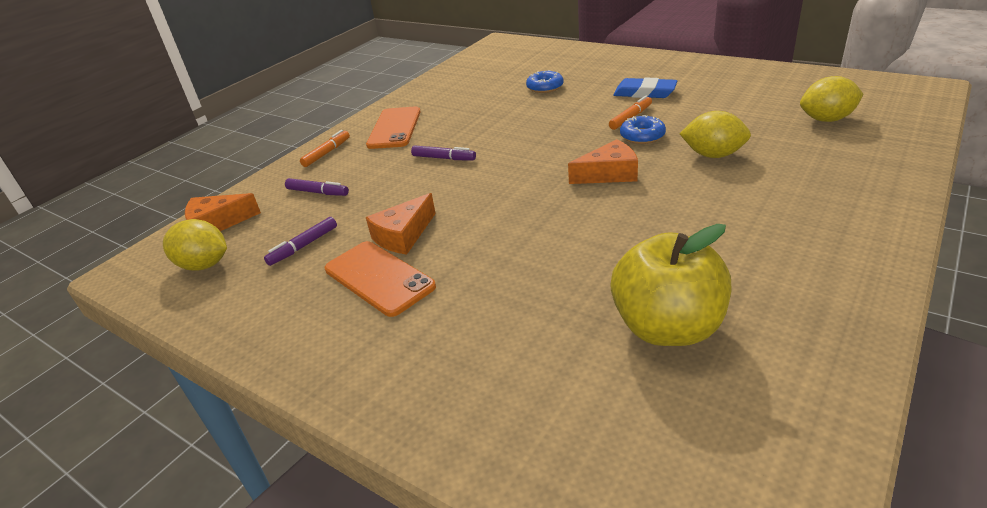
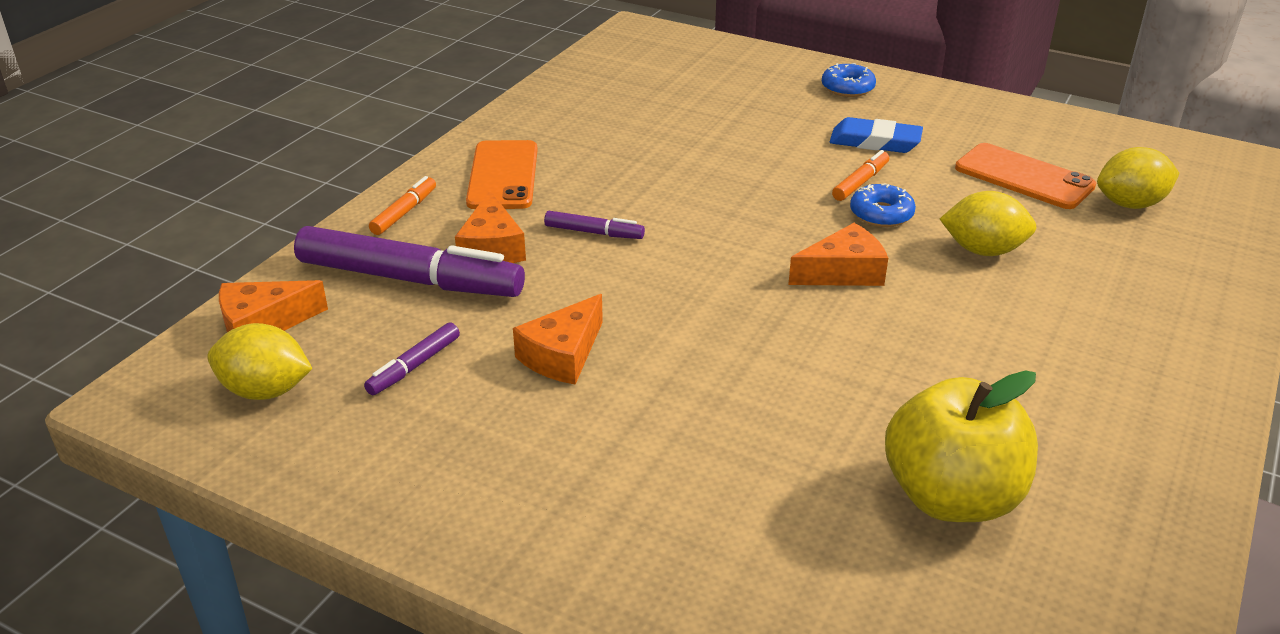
camera: 10 degrees left, 0 degrees up
(318, 192) = (410, 279): purple marker -> purple marker, size x2.21
(375, 171) = (492, 247): none -> orange cheese
(379, 278) = (543, 419): orange phone -> orange phone (1024, 177)
(545, 87) = (724, 120): blue donut -> blue donut (847, 88)

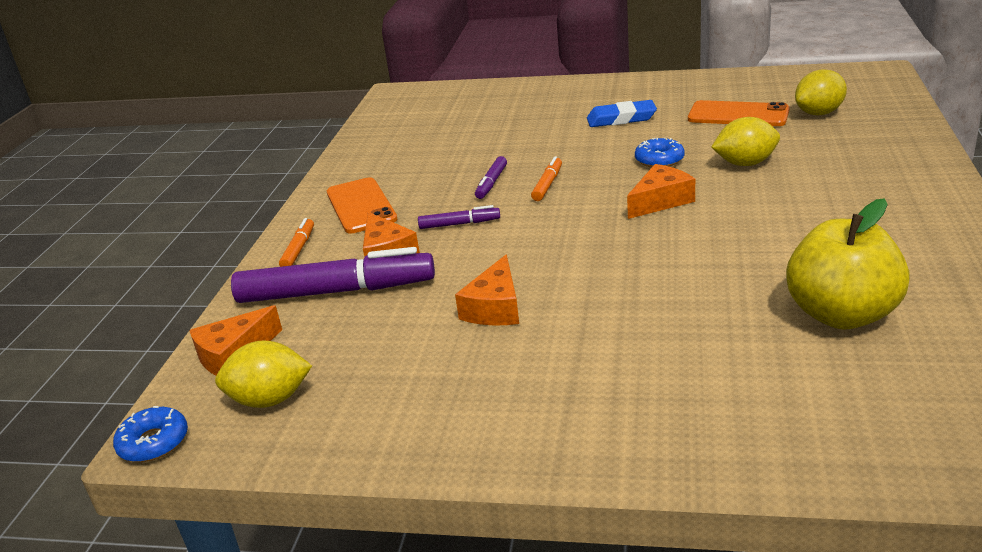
camera: 15 degrees left, 5 degrees down
(414, 366) = (382, 348): purple marker -> purple marker (491, 183)
(847, 88) = (577, 92): blue donut -> blue donut (154, 442)
(860, 182) = (630, 145): orange marker -> orange marker (547, 184)

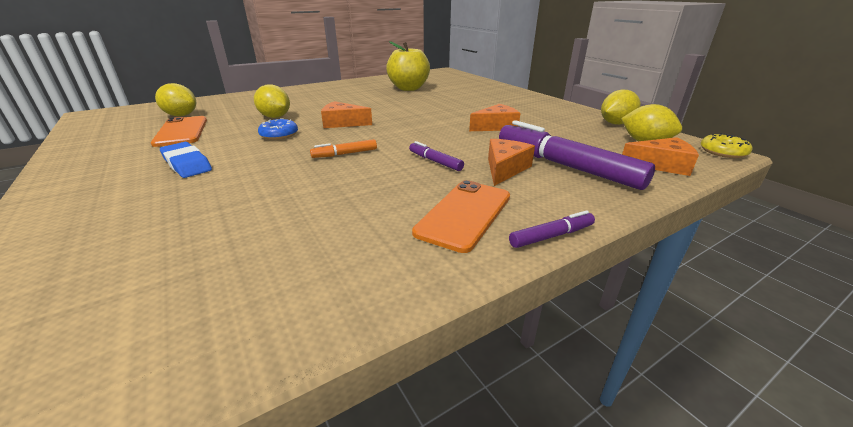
camera: 135 degrees left, 0 degrees up
(154, 442) = (723, 152): blue donut -> yellow donut
(299, 249) = (563, 206): orange marker -> none
(342, 436) = (615, 123): none -> yellow lemon
(491, 183) = (359, 173): purple marker -> purple marker (551, 236)

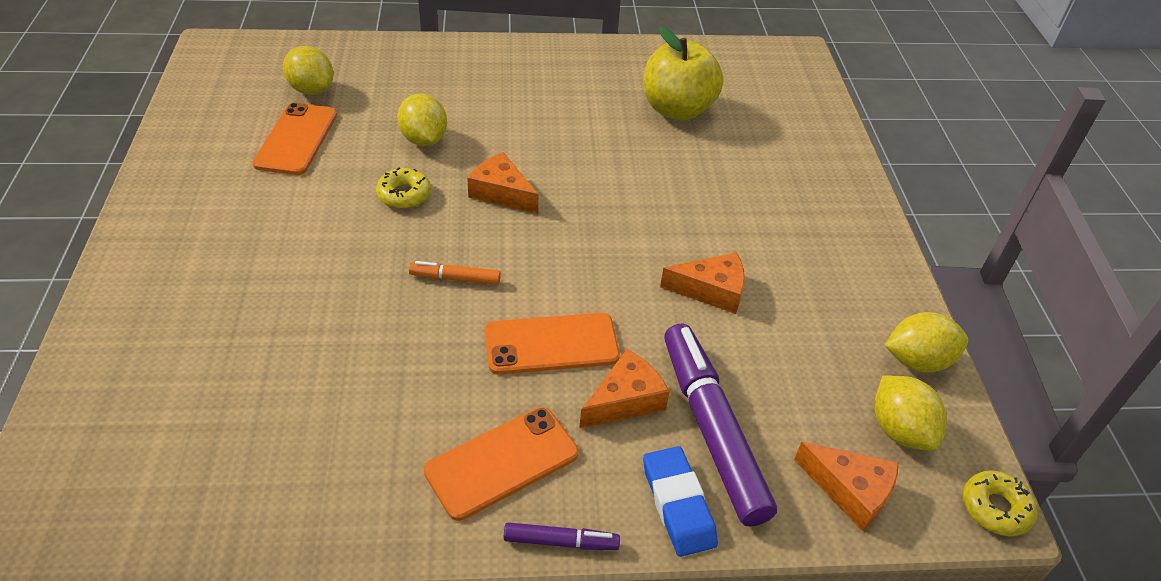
camera: 25 degrees right, 15 degrees up
(187, 164) = (274, 227): blue eraser -> blue eraser (678, 504)
(279, 135) = (404, 195): blue donut -> yellow donut
(435, 161) = (551, 344): purple marker -> orange phone

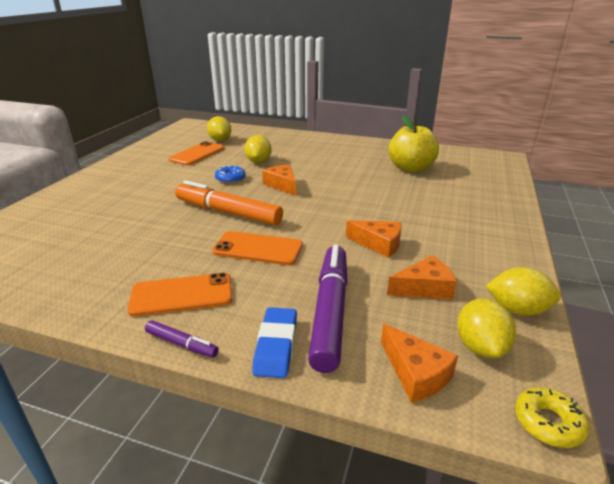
camera: 25 degrees right, 15 degrees down
(404, 195) = (230, 179): yellow donut -> blue donut
(455, 278) = (228, 212): orange marker -> orange marker, size x2.21
(625, 400) = (282, 283): orange cheese -> orange cheese (424, 288)

